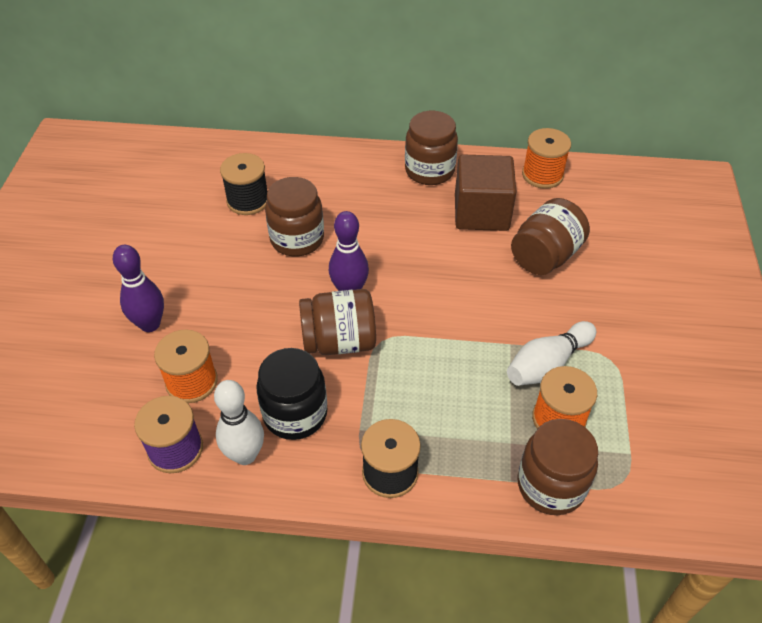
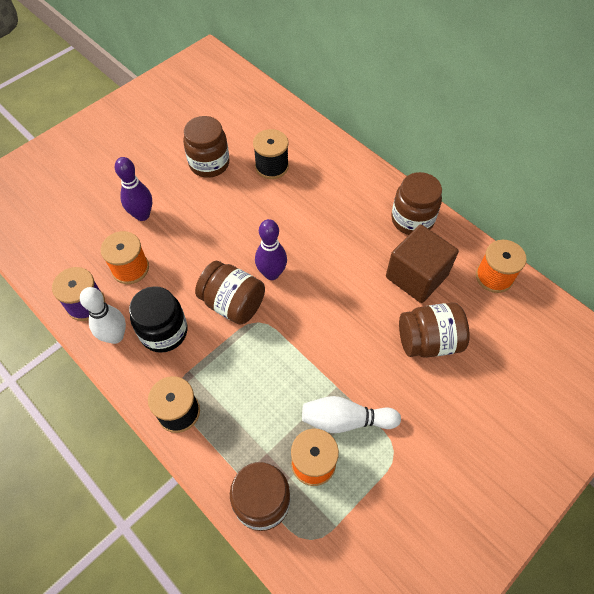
camera: 40 degrees right, 10 degrees up
(297, 239) = (275, 214): brown jar -> brown jar (209, 163)

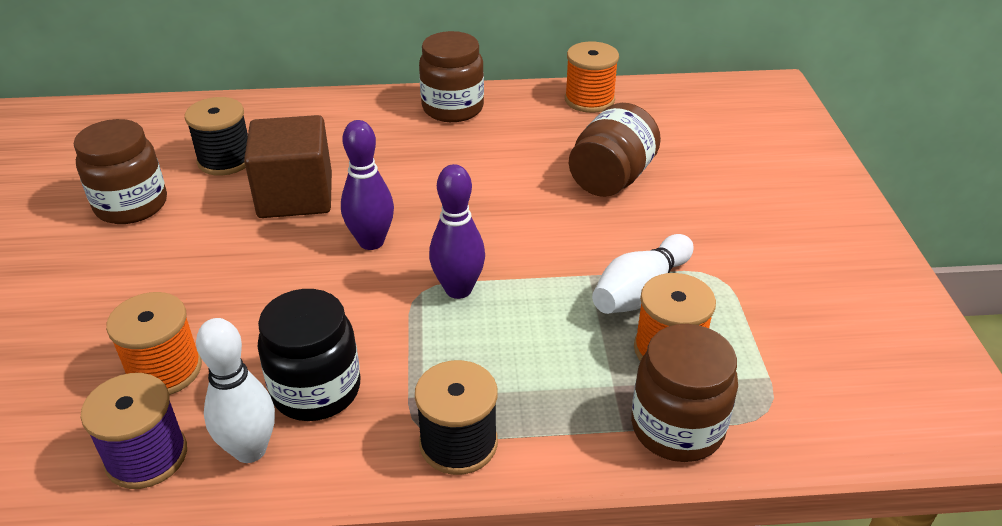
camera: 50 degrees left, 20 degrees down
(142, 215) = (100, 309): purple bowling pin -> purple bowling pin (458, 289)
(233, 303) = (365, 298): brown jar -> none
(416, 276) = (524, 143): brown cube -> brown cube (295, 196)

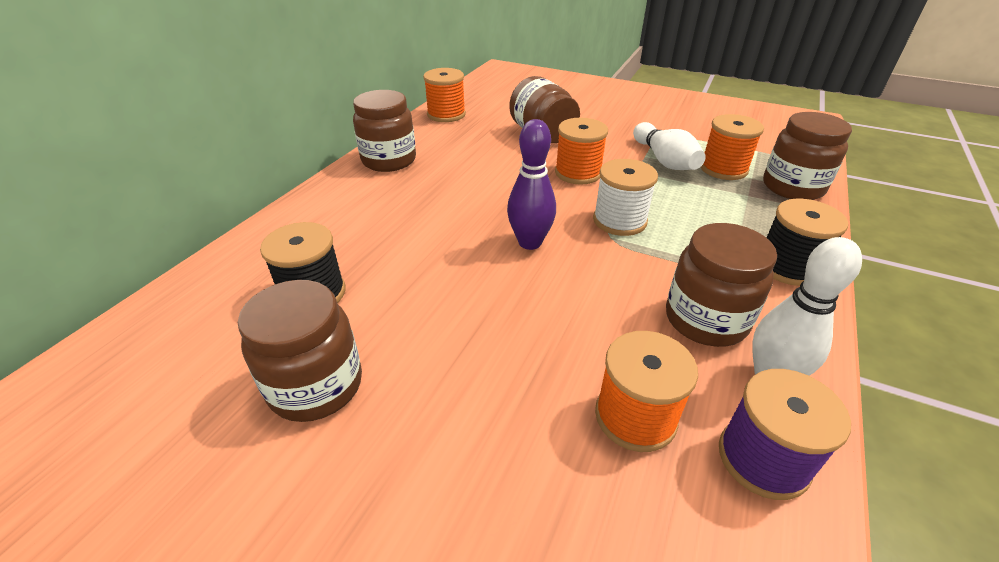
camera: 60 degrees left, 0 degrees up
(295, 196) = (424, 265): brown cube -> none
(316, 390) = (705, 320): black jar -> brown jar
(458, 289) = (619, 221): purple bowling pin -> white spool
(539, 232) = (578, 173): none -> orange spool

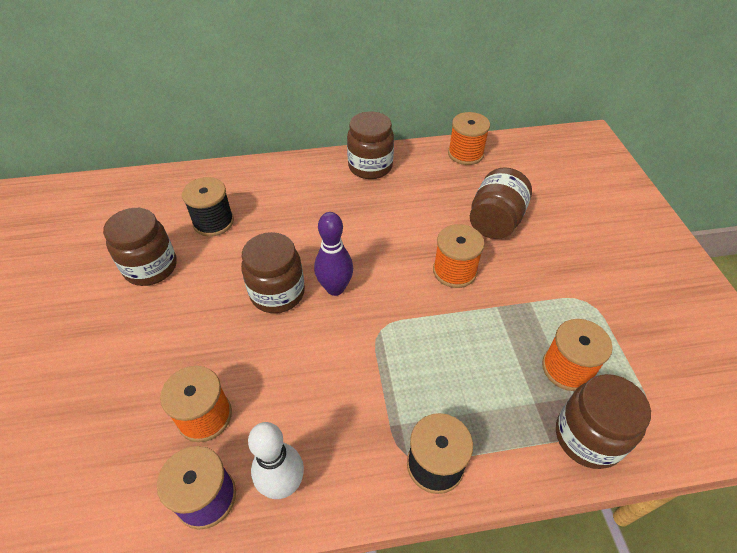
camera: 55 degrees right, 10 degrees up
(619, 221) = (407, 326): white spool -> none
(664, 160) = (536, 318): white bowling pin -> none
(705, 320) = (321, 425): brown jar -> brown jar (277, 293)

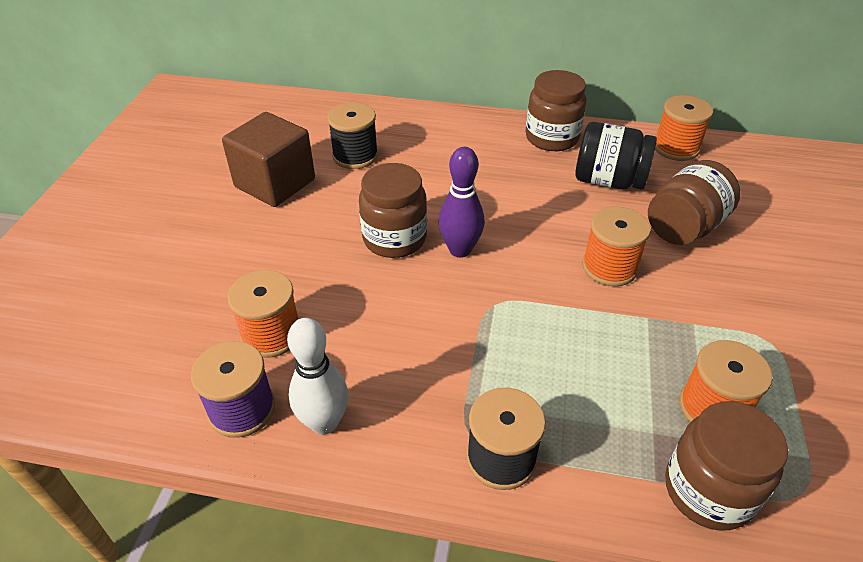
camera: 20 degrees right, 5 degrees down
(151, 267) = (275, 183): brown jar -> brown cube
(427, 195) = (608, 181): none -> black jar

